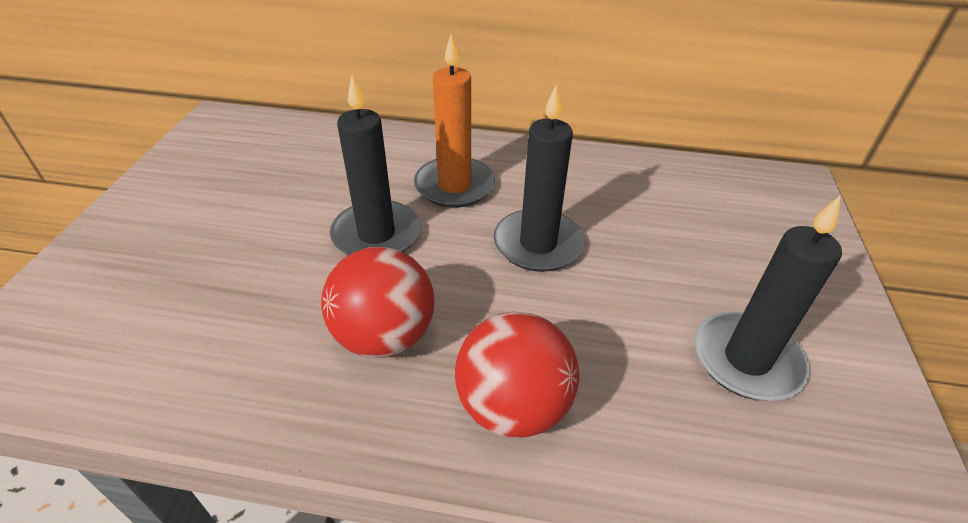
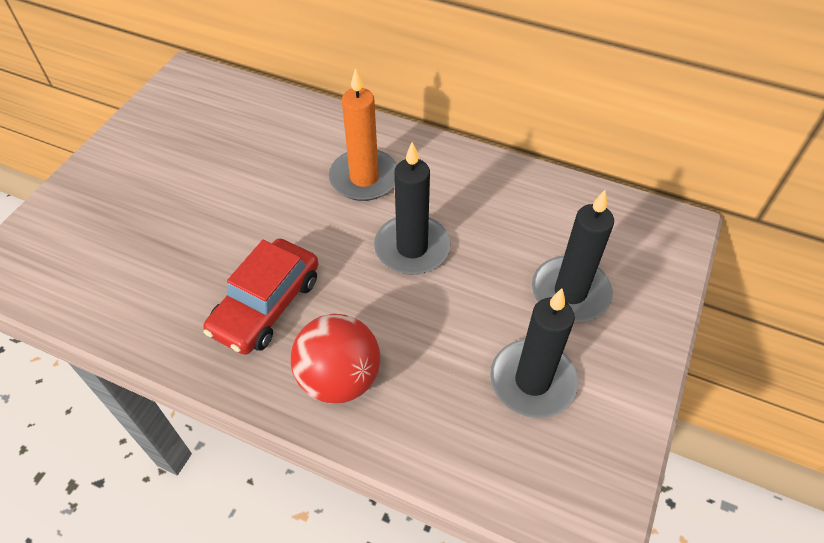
camera: 15 degrees right, 10 degrees up
(376, 234) = (286, 215): black candle -> black candle (570, 292)
(384, 336) = (266, 305): red ball -> red car

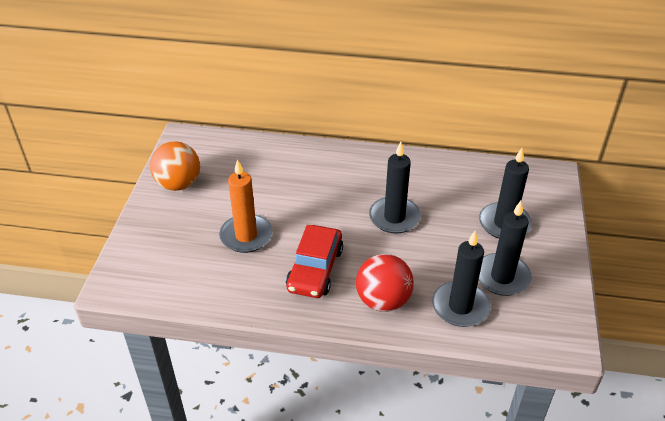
camera: 15 degrees left, 10 degrees down
(148, 139) = (178, 184): none -> orange ball
(364, 178) = (343, 181): orange candle -> orange candle (246, 236)
(448, 416) = (460, 306): none -> black candle

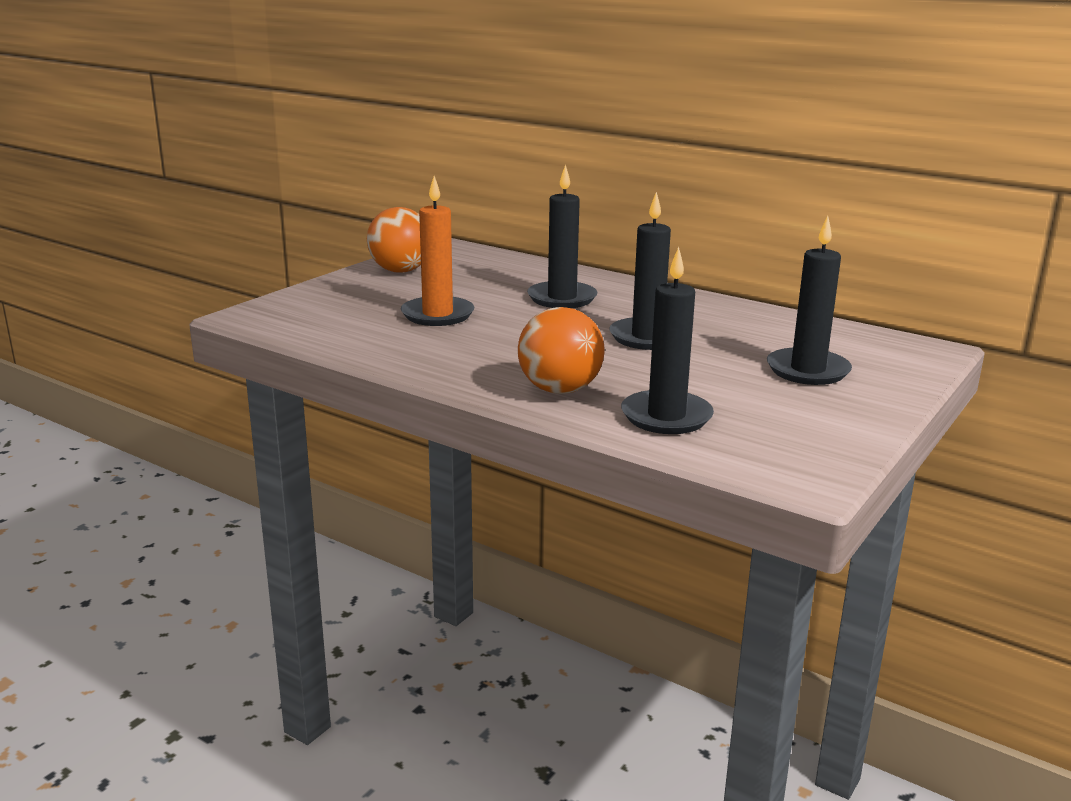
camera: 25 degrees right, 20 degrees down
(315, 269) = (495, 351): red car -> none
(383, 300) = (559, 390): red ball -> orange ball
(502, 277) = (757, 408): black candle -> black candle (562, 298)

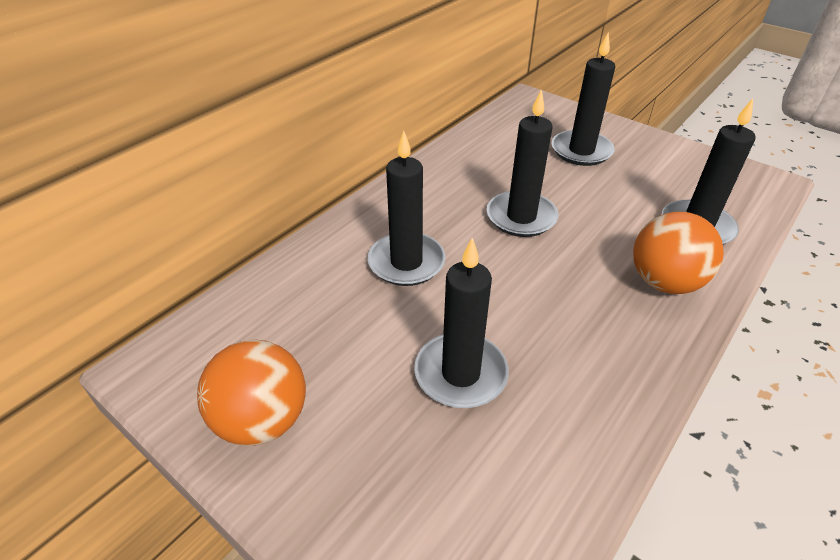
camera: 85 degrees left, 20 degrees up
(437, 315) = (460, 373): orange candle -> black candle

